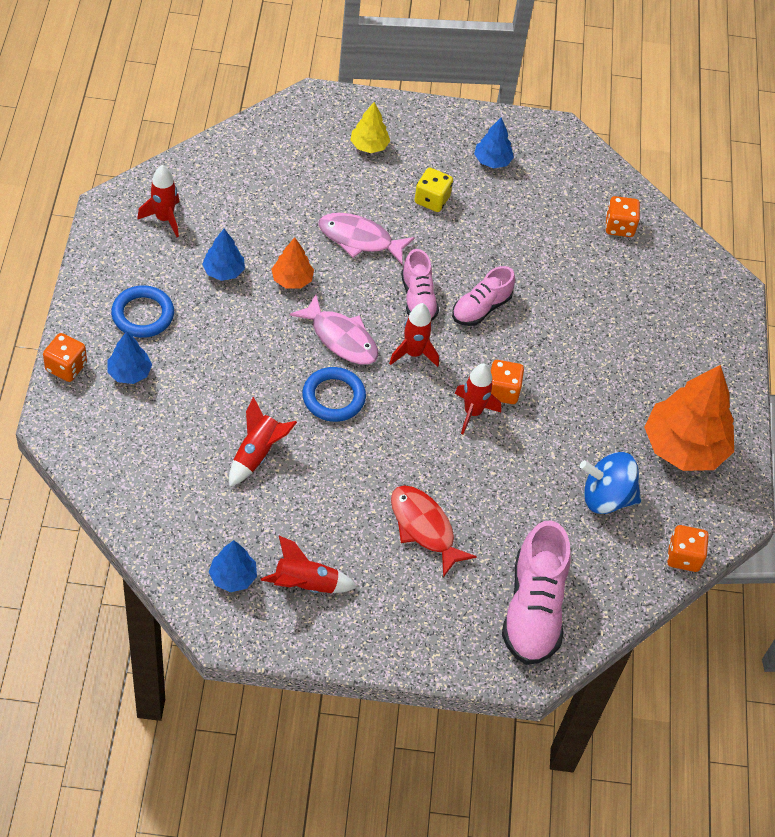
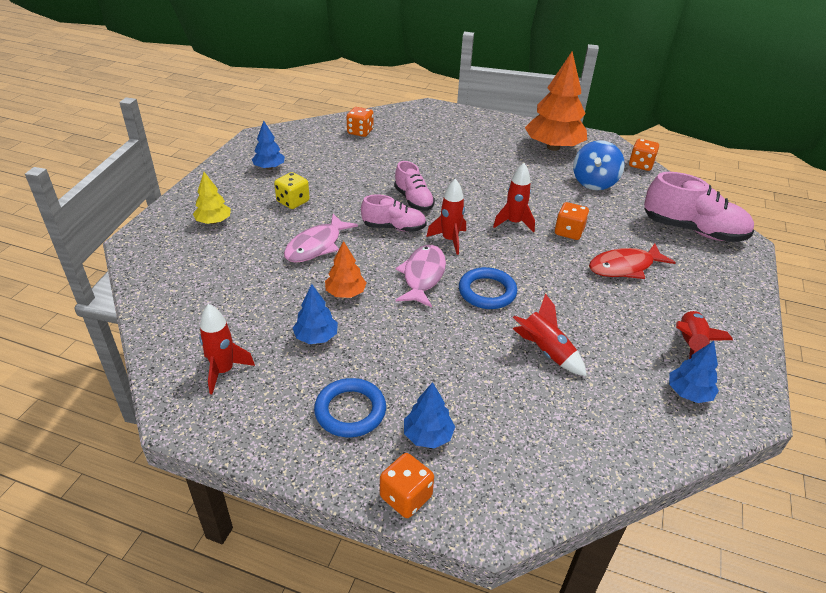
camera: 70 degrees left, 15 degrees down
(341, 338) = (423, 276): pink fish -> pink fish turned 45 degrees counterclockwise
(502, 391) = (495, 206): orange dice -> orange dice (569, 232)

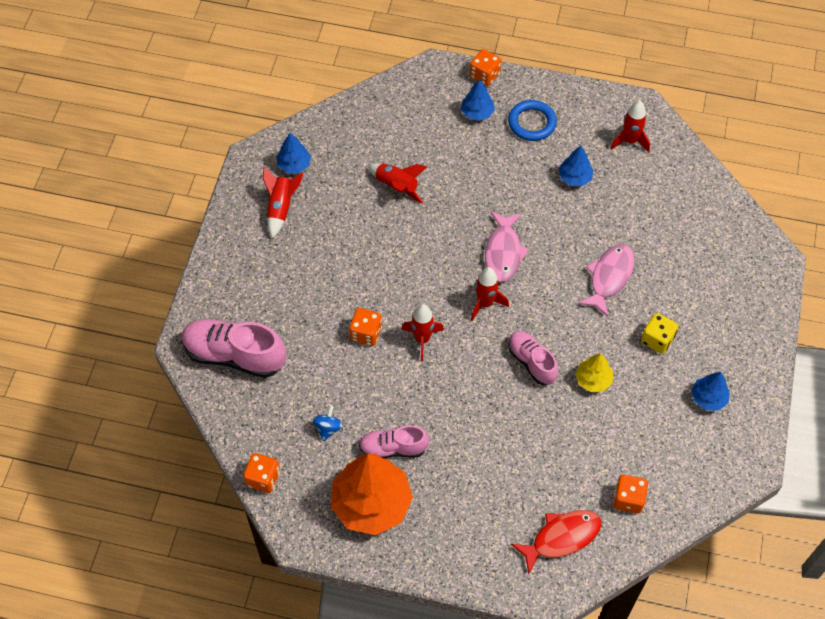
camera: 175 degrees right, 20 degrees up
(214, 221) = (721, 297): yellow tree -> yellow tree (593, 380)
(345, 293) = (565, 224): orange tree -> none
(394, 227) = (543, 314): pink shoe -> pink shoe (393, 448)
(487, 292) = (445, 241): blue ring -> none
(594, 183) = (328, 428): blue spinning top -> blue spinning top, size x0.53
(624, 267) = (317, 290): red fish -> red fish (561, 538)

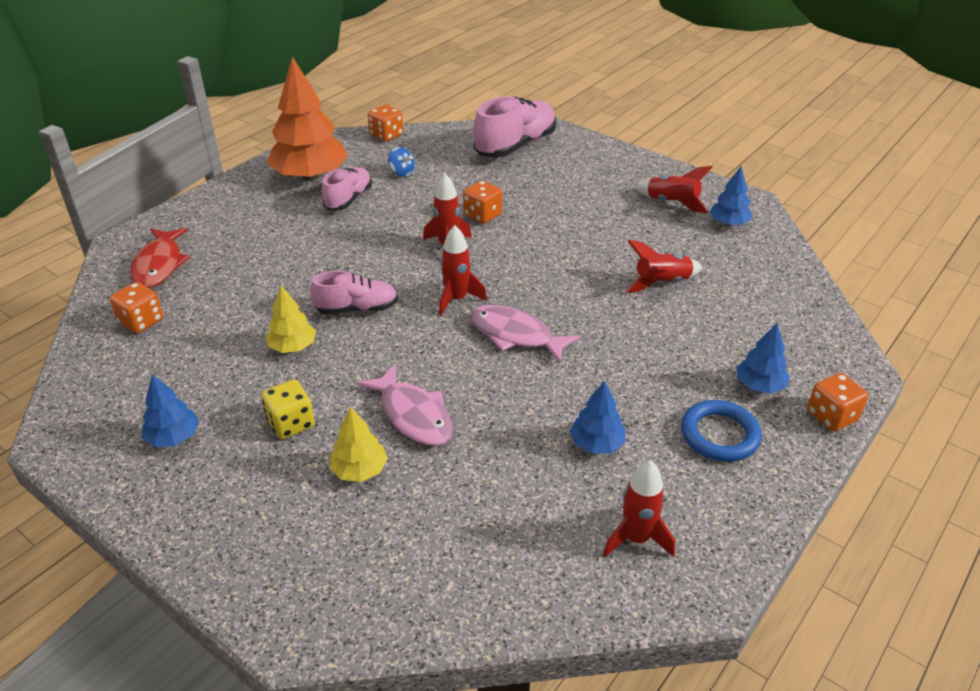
camera: 115 degrees right, 20 degrees down
(667, 284) = (359, 470): none -> yellow tree

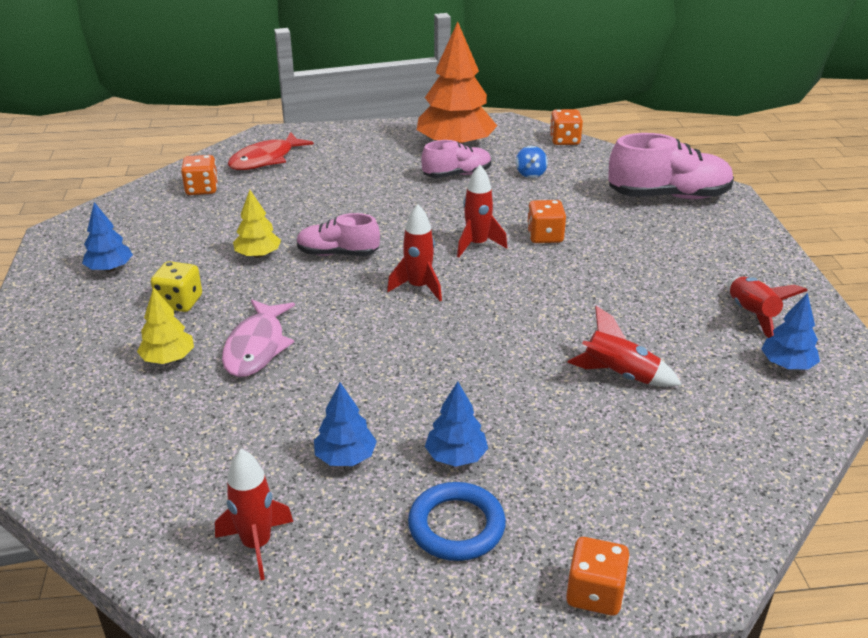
camera: 45 degrees right, 5 degrees down
(357, 309) = (338, 253): pink shoe -> pink shoe turned 150 degrees clockwise
(515, 335) = (419, 339): pink fish -> none
(759, 385) = (566, 516): blue tree -> blue tree (456, 456)

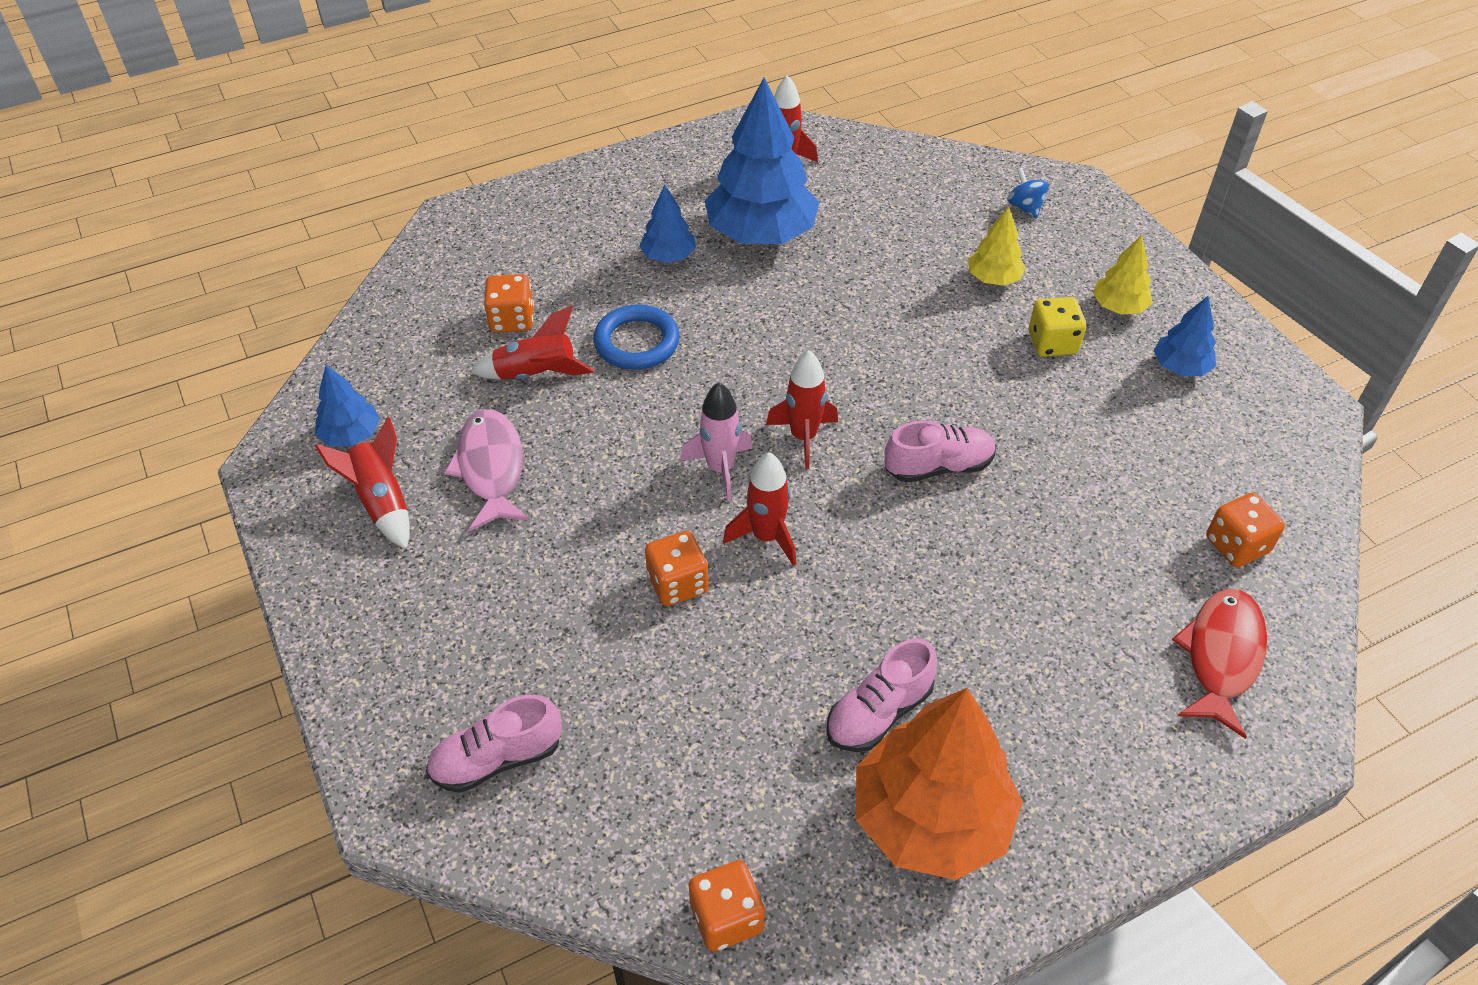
camera: 160 degrees right, 15 degrees up
(257, 347) = (921, 312): pink fish -> pink fish (491, 468)
(258, 255) = (1034, 436): yellow tree -> yellow tree (1118, 307)
(345, 457) = (761, 233): blue tree -> blue tree, size x2.04
(456, 526) = (645, 207): blue ring -> blue ring (637, 342)
(490, 283) = (720, 469): none -> pink rocket
(530, 174) = (754, 757): blue spinning top -> blue spinning top (1025, 207)
(594, 593) = (530, 190): orange dice -> orange dice (512, 320)
(668, 196) = (497, 759): pink shoe -> pink shoe, size x0.61

